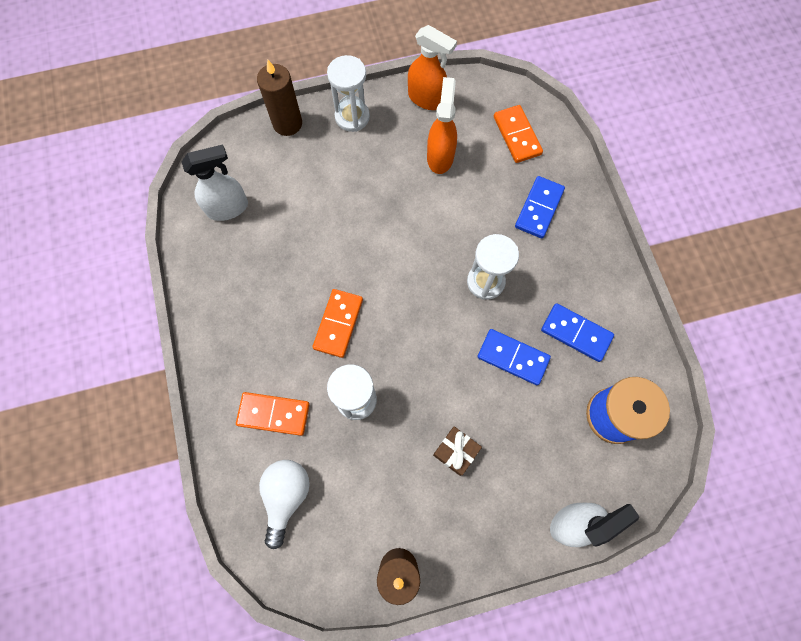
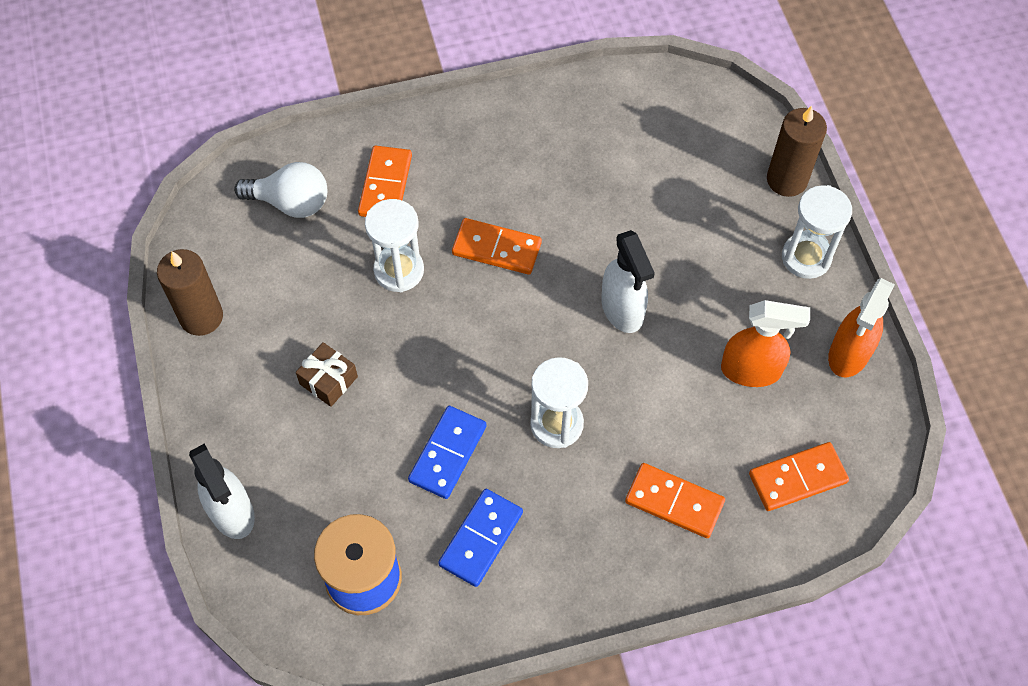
camera: 90 degrees right, 10 degrees down
(228, 208) = (653, 122): white spray bottle -> white spray bottle (622, 310)
(539, 208) = (674, 502): blue domino -> orange domino

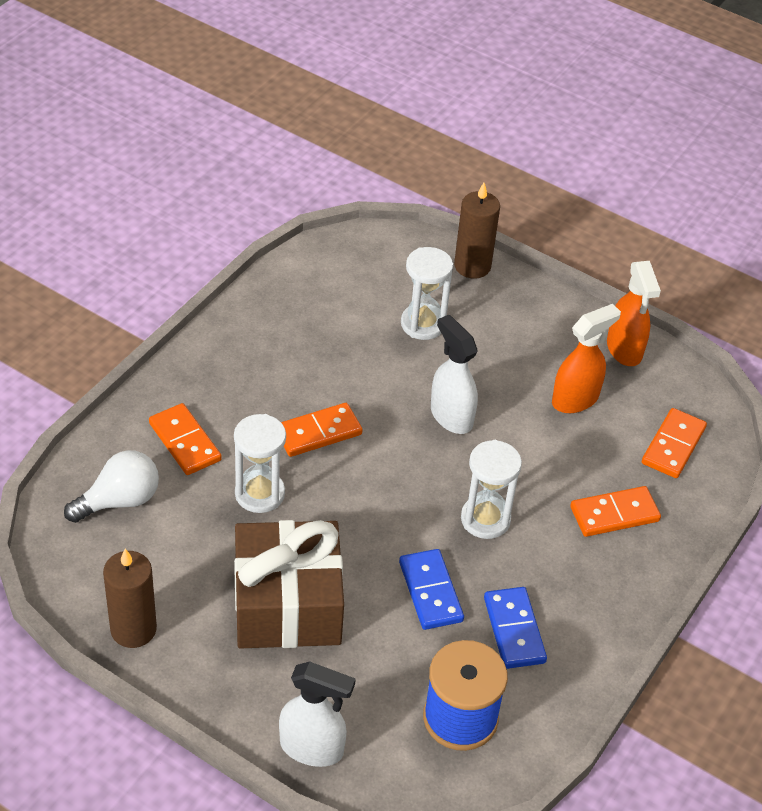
camera: 45 degrees left, 15 degrees down
(328, 380) = (287, 604): brown gift -> brown gift, size x2.42
(622, 310) = (451, 416): white spray bottle -> white spray bottle turned 150 degrees counterclockwise
(806, 257) = (536, 307): white hourglass -> white hourglass (423, 324)

